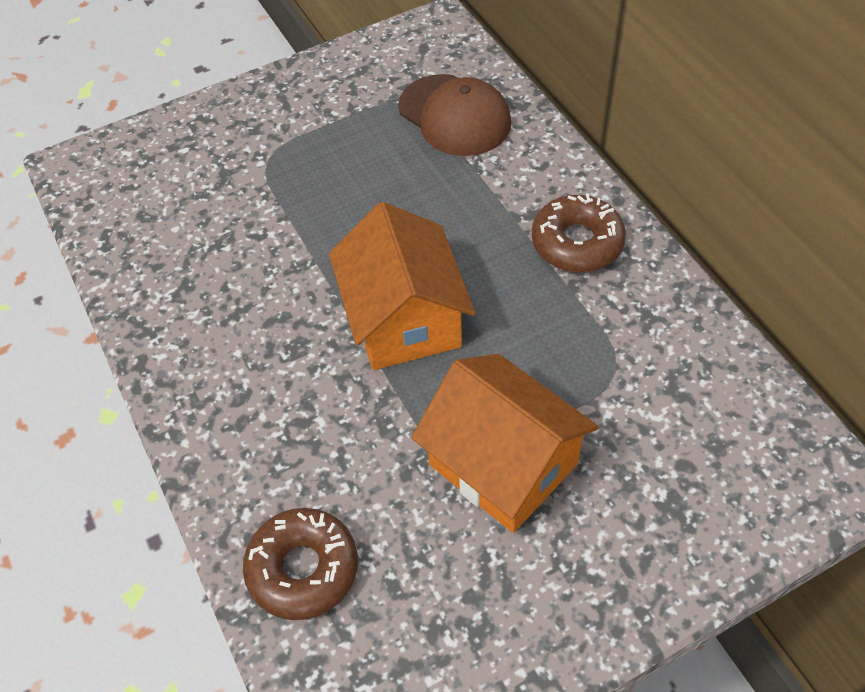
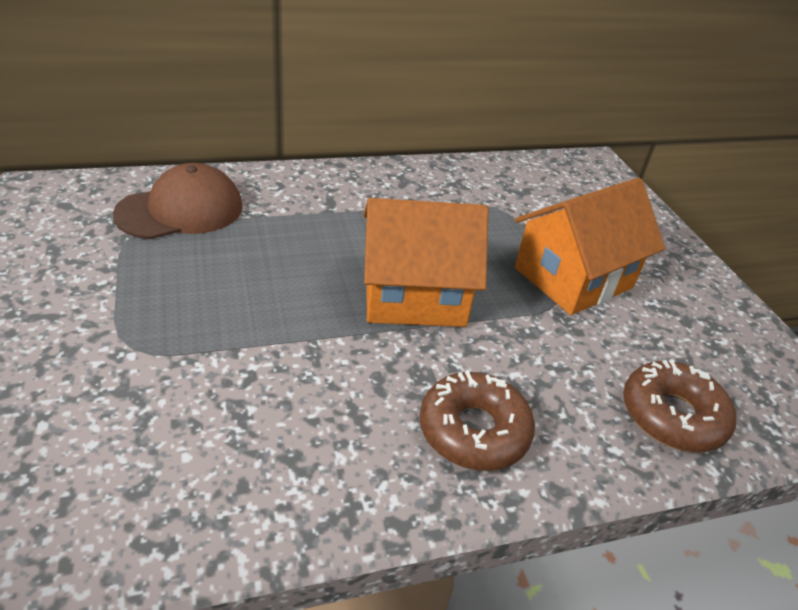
camera: 85 degrees left, 15 degrees down
(577, 242) = (373, 191): brown donut -> brown donut (474, 430)

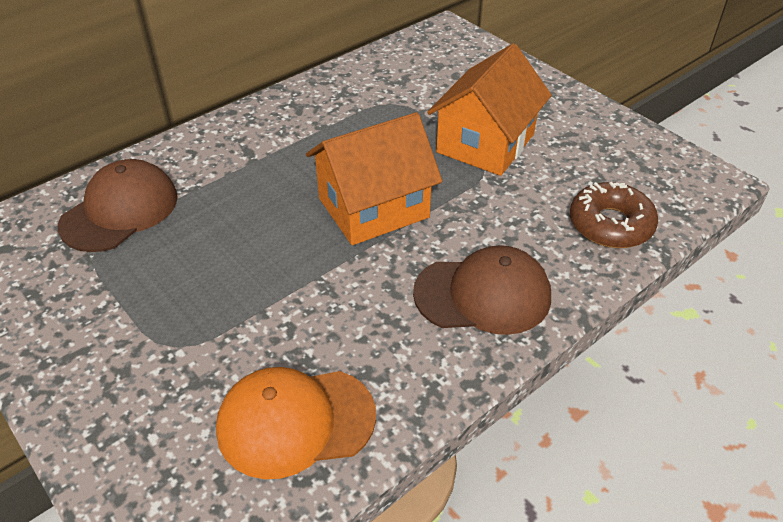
camera: 20 degrees left, 5 degrees up
(183, 476) = (295, 422): none -> orange cap
(474, 430) = (483, 295): brown donut -> brown cap

